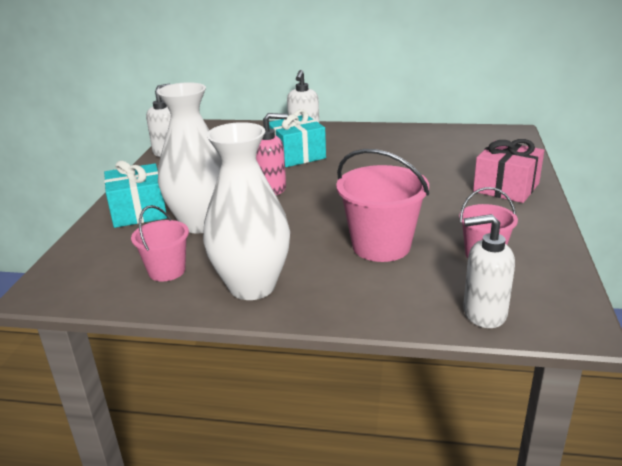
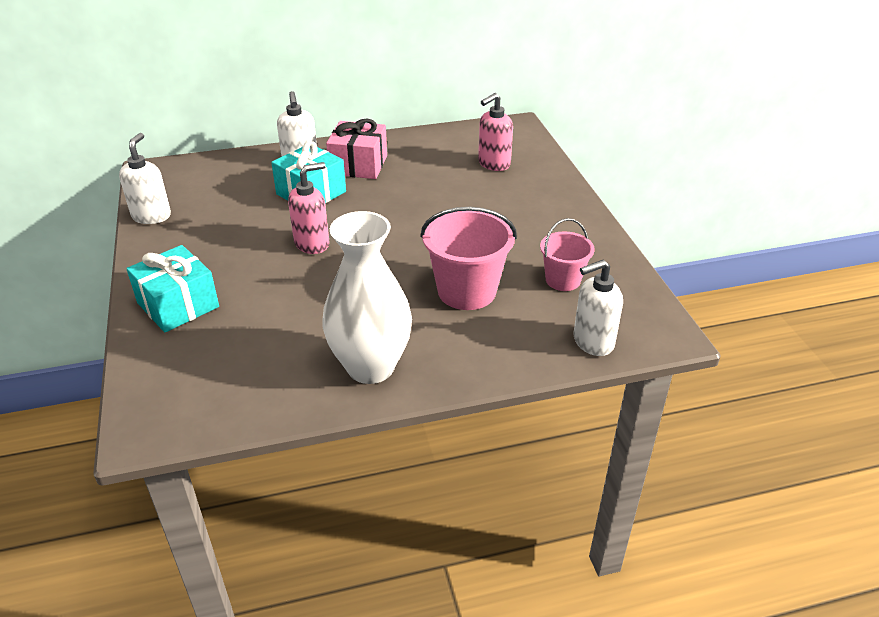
camera: 25 degrees left, 10 degrees up
(167, 271) = (268, 371): pink bucket -> none
(201, 223) = (264, 305): white vase -> none
(471, 156) = (493, 164): none -> pink soap dispenser
(506, 187) = (545, 198): pink gift -> pink gift (358, 165)

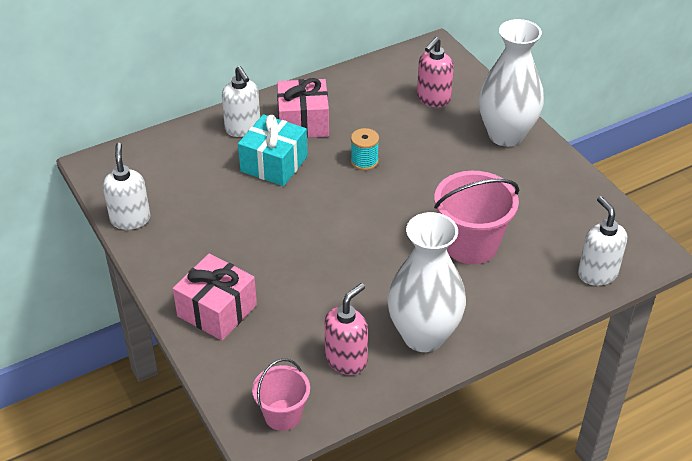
camera: 15 degrees left, 5 degrees up
(178, 305) = (217, 310): turquoise gift -> pink gift
(312, 244) = (306, 221): pink soap dispenser -> pink soap dispenser (346, 360)
(398, 203) = (364, 161): none -> turquoise spool
(552, 203) = (506, 135): none -> white vase
(563, 280) = (548, 217): pink bucket -> pink bucket (283, 415)
(592, 342) = (597, 273): white soap dispenser -> white soap dispenser turned 105 degrees clockwise

